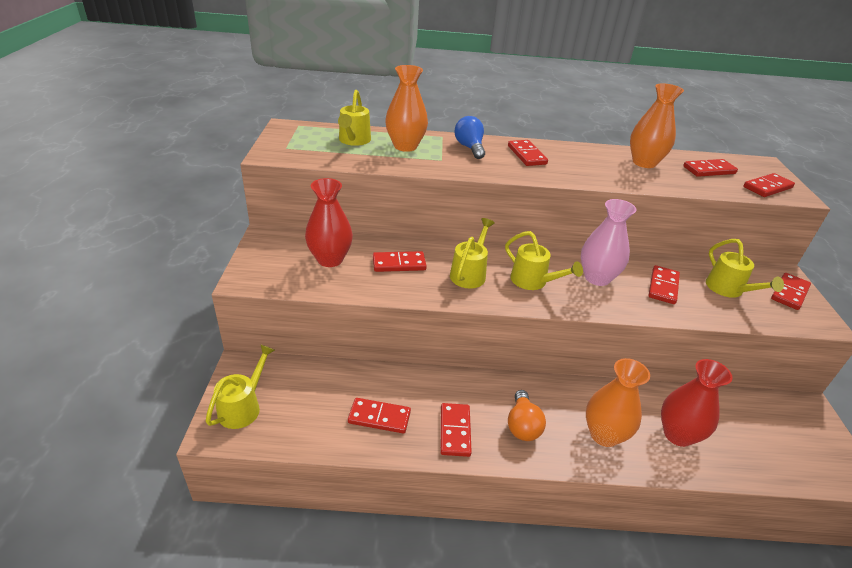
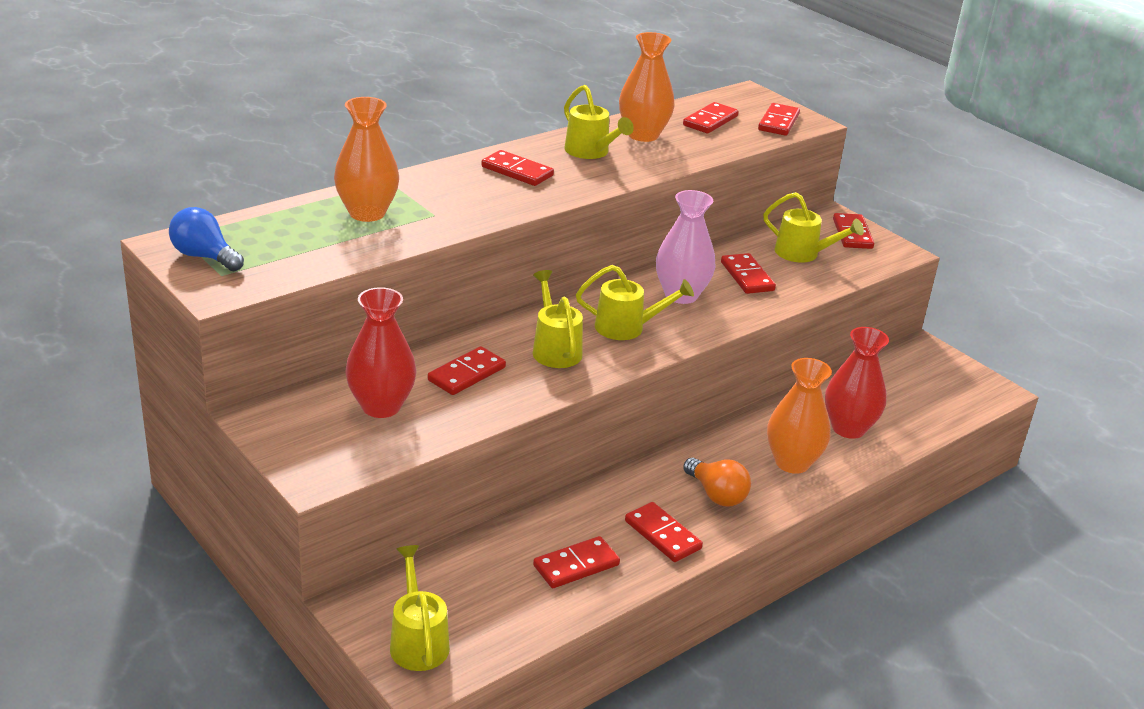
camera: 40 degrees left, 5 degrees down
(353, 141) = (292, 230): yellow watering can -> yellow watering can (591, 152)
(469, 148) = (443, 186): blue light bulb -> blue light bulb (204, 257)

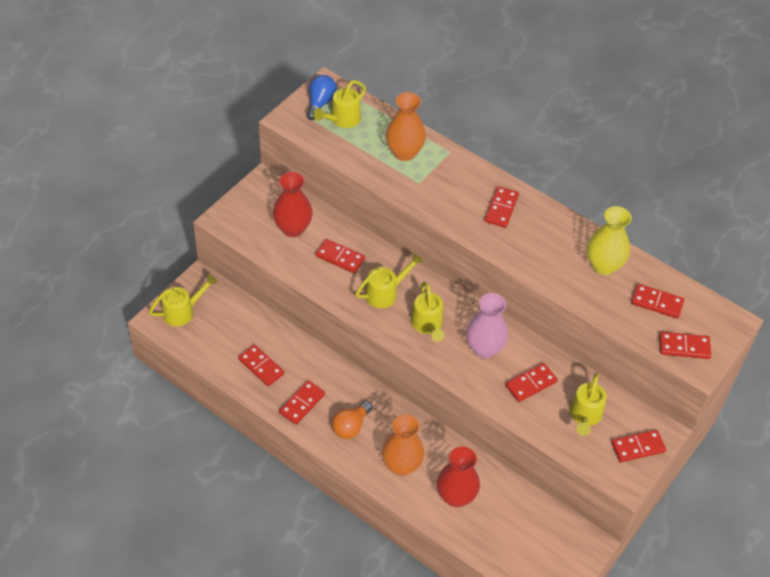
camera: 75 degrees right, 20 degrees up
(591, 152) = (555, 241): yellow watering can -> yellow watering can (342, 119)
(643, 135) = (603, 265): orange vase -> yellow vase

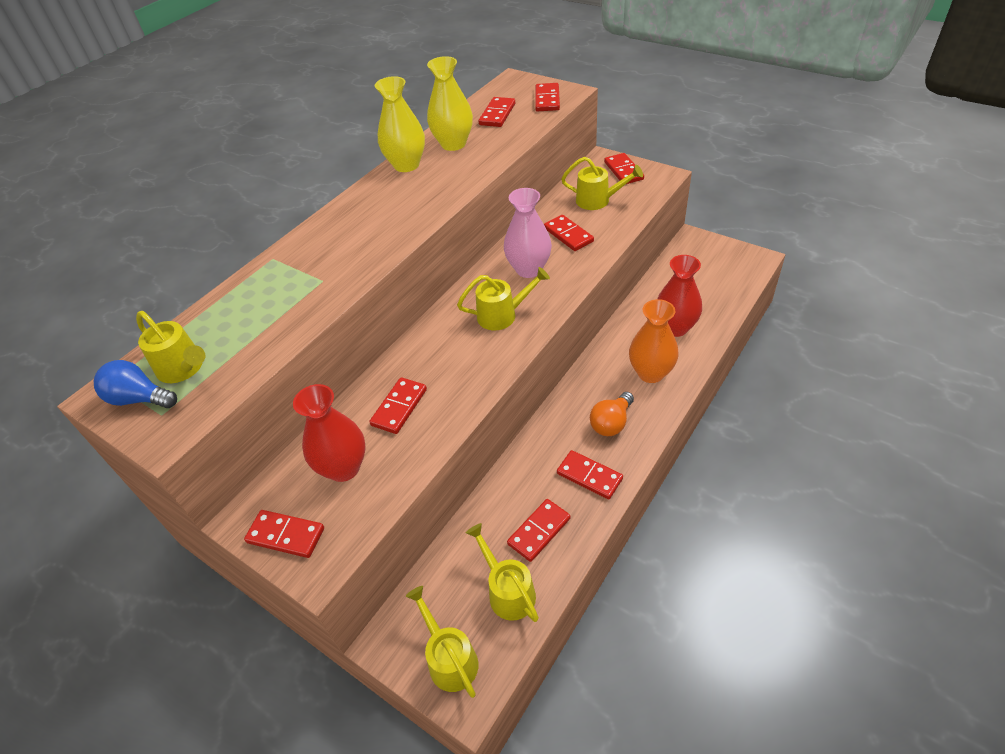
camera: 85 degrees left, 5 degrees down
(351, 426) = (611, 423): orange light bulb -> orange light bulb turned 90 degrees clockwise
(385, 293) = (457, 356): yellow watering can -> yellow watering can (507, 591)
(404, 152) = (266, 298): orange vase -> none
(501, 208) = (371, 212): red domino -> red domino (285, 535)
(571, 231) = (406, 165): none -> yellow vase

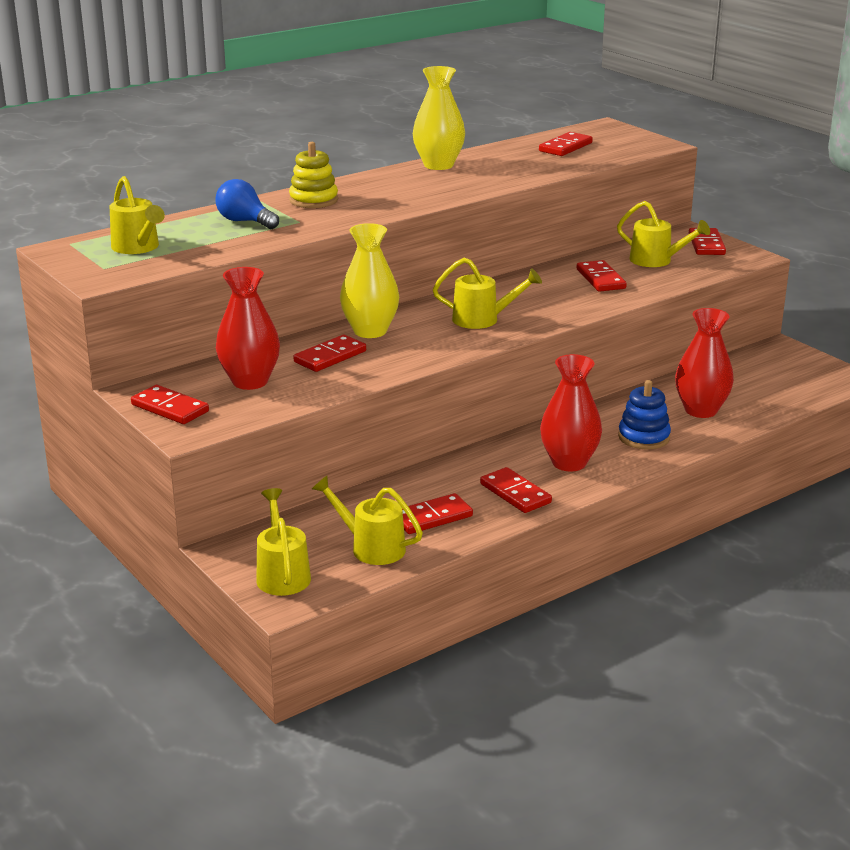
camera: 15 degrees right, 20 degrees down
(140, 399) = (90, 256): blue light bulb -> blue light bulb (245, 221)
(321, 244) = (313, 200): none -> yellow stacking toy
(453, 144) = (500, 159): yellow vase -> yellow vase (370, 331)
(507, 591) = (371, 547): yellow watering can -> yellow watering can turned 45 degrees counterclockwise
(529, 269) = (536, 294): pink vase -> none
(547, 99) = (631, 146): red domino -> none
(611, 423) = (569, 463): orange light bulb -> red vase
(651, 373) = (644, 437): orange vase -> blue stacking toy

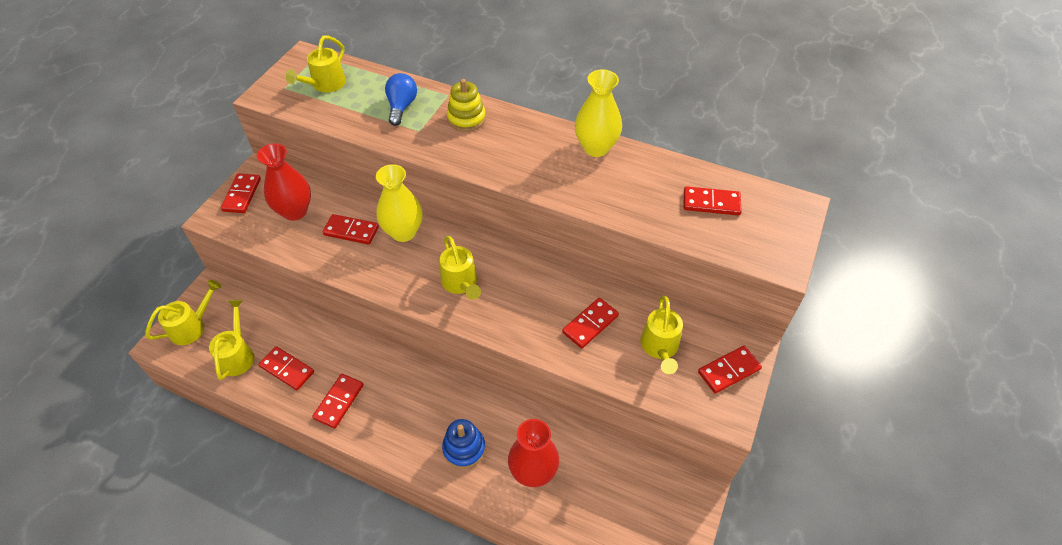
camera: 60 degrees right, 25 degrees up
(569, 463) = (398, 415): red vase -> none

